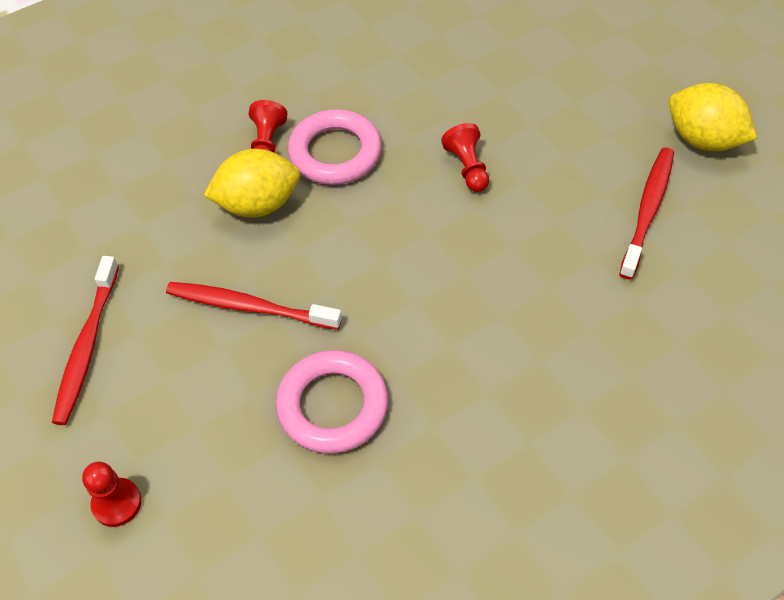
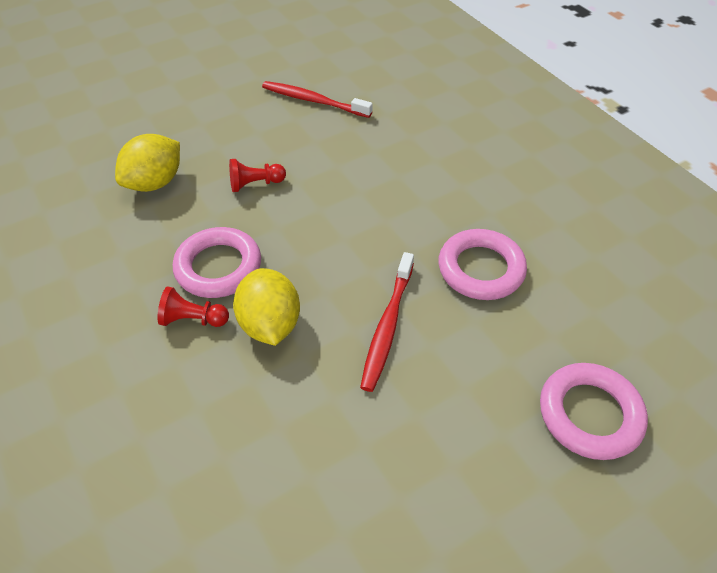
camera: 90 degrees left, 5 degrees down
(87, 347) = (432, 461): red toothbrush -> none
(117, 503) = (589, 414): red pawn -> pink ring
(703, 140) = (256, 71): yellow lemon -> yellow lemon (155, 183)

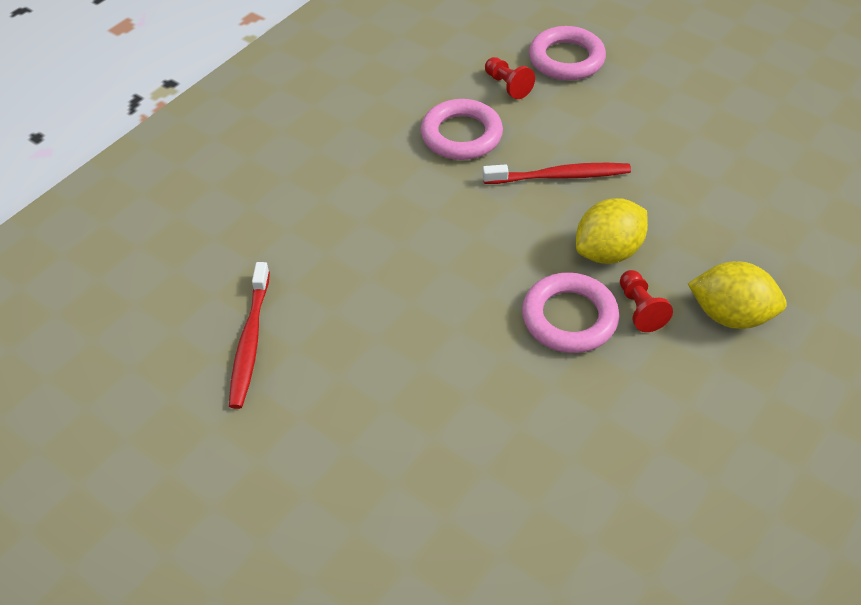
camera: 110 degrees left, 0 degrees up
(155, 183) = (482, 441): yellow lemon -> yellow lemon (730, 315)
(255, 184) = (434, 338): red pawn -> red pawn (507, 85)

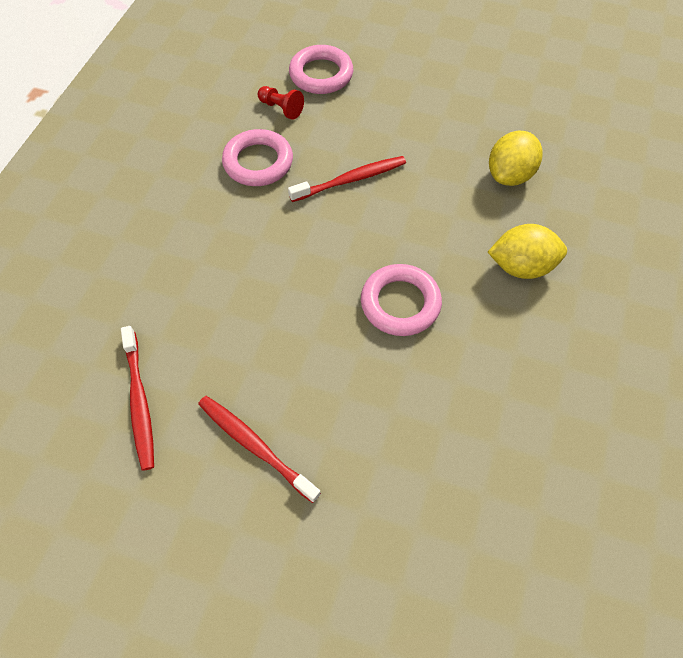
camera: 20 degrees left, 10 degrees up
(354, 417) = (255, 445): none -> red toothbrush
(608, 251) = (411, 237): yellow lemon -> yellow lemon (509, 175)
(640, 309) = (452, 280): red pawn -> none

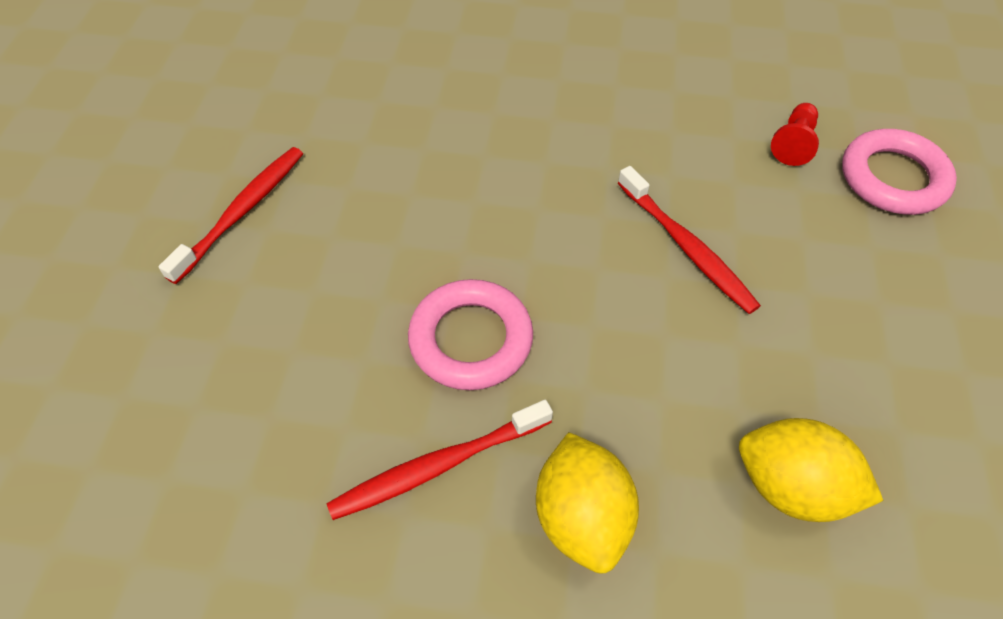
camera: 80 degrees right, 5 degrees down
(139, 402) = (295, 103): red toothbrush -> red toothbrush (437, 466)
(258, 162) = (678, 137): pink ring -> none

